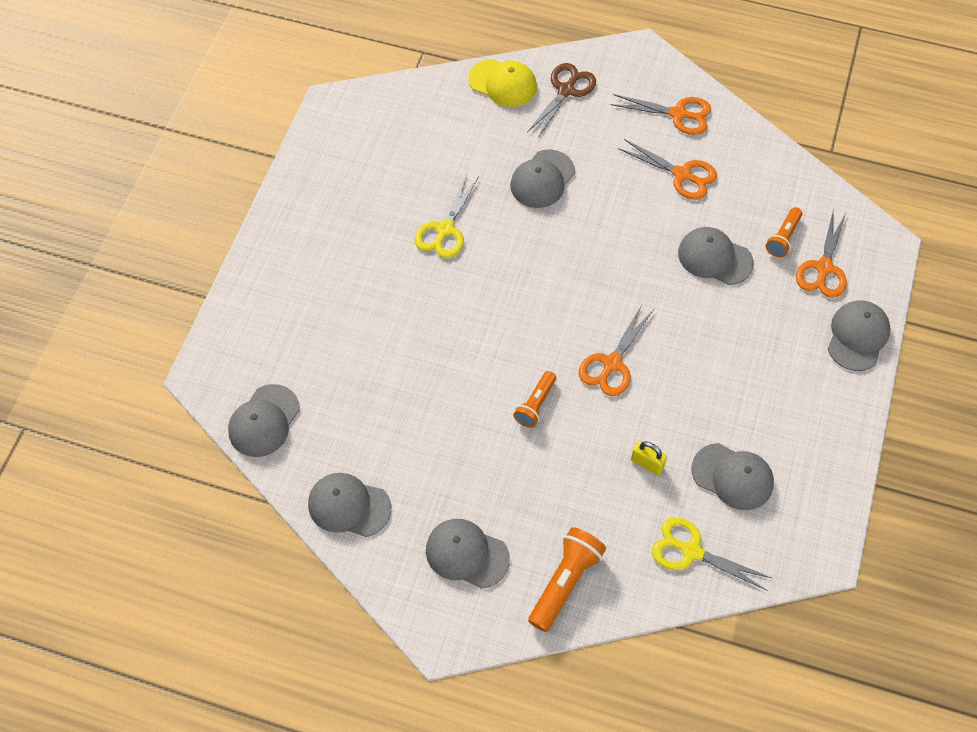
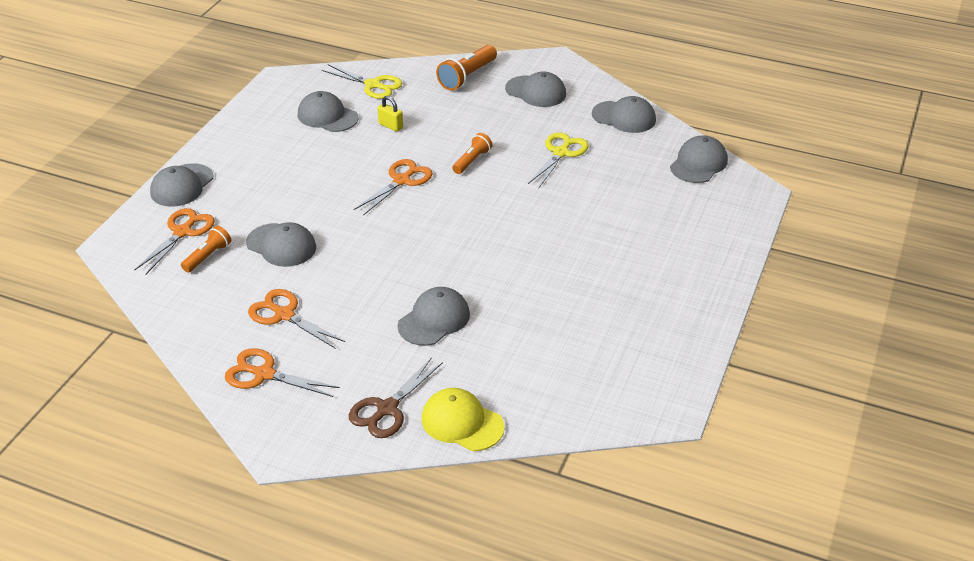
camera: 175 degrees left, 20 degrees down
(445, 230) = (541, 282): yellow scissors -> yellow scissors (561, 153)

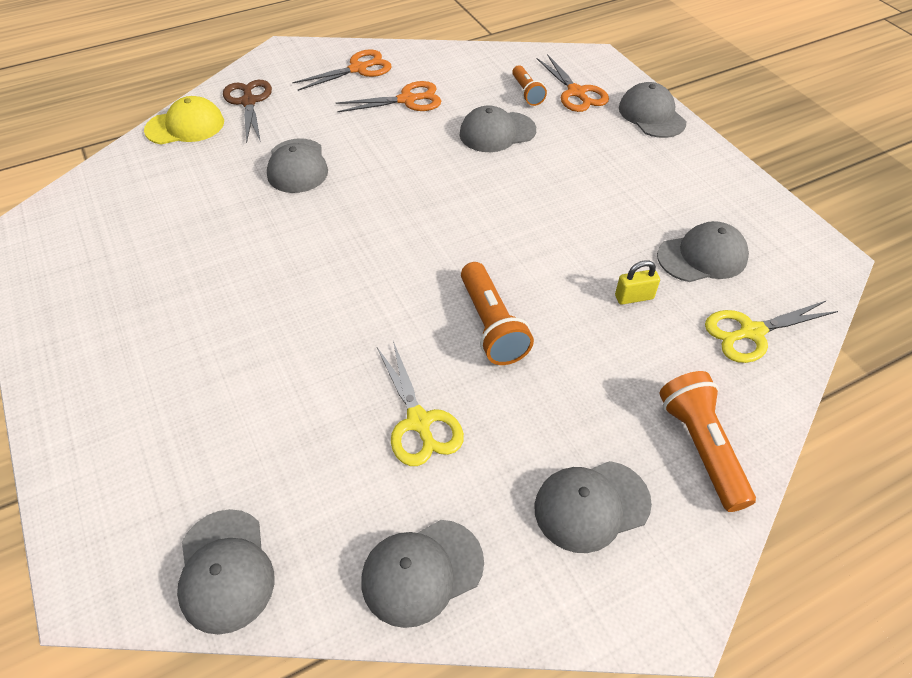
camera: 130 degrees right, 10 degrees up
(401, 180) = (514, 249): orange scissors -> none
(472, 161) = (491, 325): orange flashlight -> orange flashlight, size x1.58

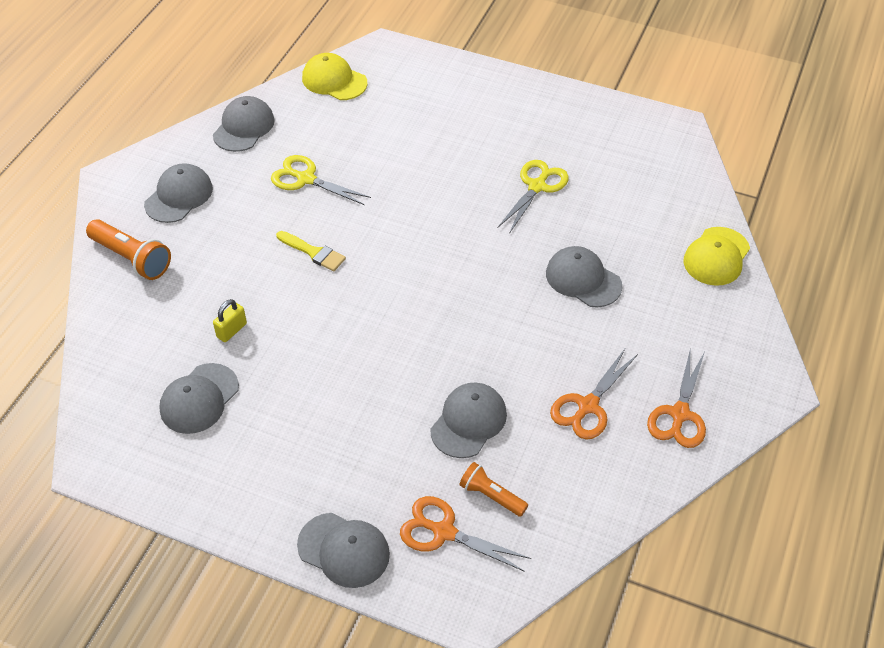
camera: 140 degrees right, 0 degrees up
(225, 570) = (334, 80): grey cap -> yellow cap
(249, 102) = (710, 311): brown scissors -> none
(491, 325) = (313, 252): orange flashlight -> yellow brush
(751, 332) = (131, 354): yellow scissors -> yellow scissors (537, 186)

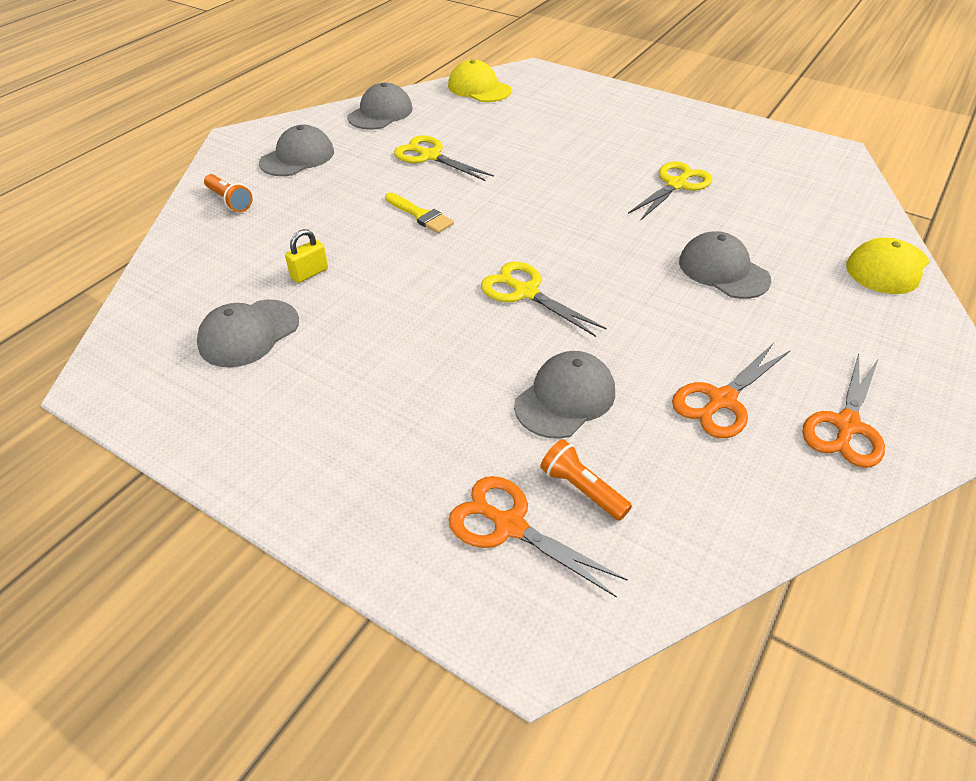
camera: 10 degrees right, 5 degrees down
(132, 258) = (230, 201): orange flashlight -> orange flashlight, size x0.63
(344, 550) = (369, 528): grey cap -> none
(421, 325) = (525, 292): none -> yellow scissors

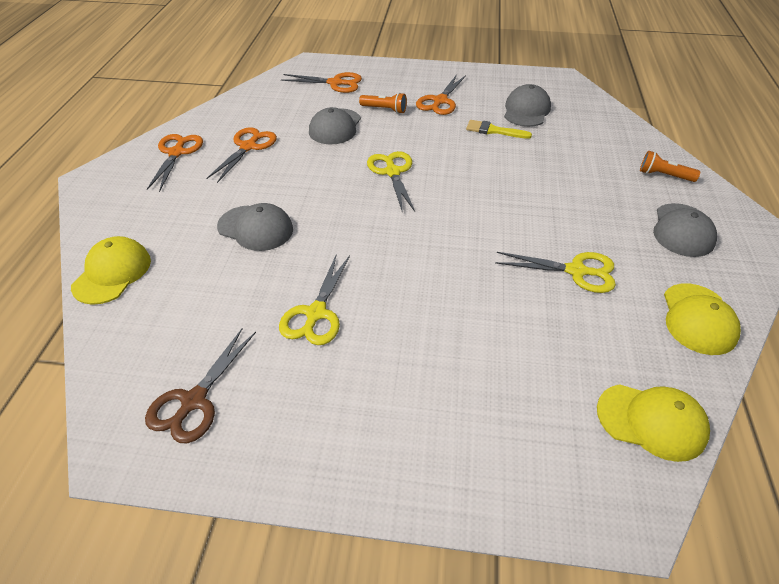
camera: 155 degrees right, 0 degrees up
(309, 273) = (538, 146): yellow padlock -> none
(354, 399) = (440, 101): none -> orange scissors
(380, 113) = (698, 319): grey cap -> yellow cap
(421, 215) = (516, 206): yellow brush -> yellow brush (493, 130)
(525, 292) = (392, 172): yellow scissors -> yellow scissors turned 120 degrees counterclockwise
(581, 489) = (310, 99): orange flashlight -> orange flashlight (385, 109)
(784, 161) = (194, 401): none -> brown scissors

